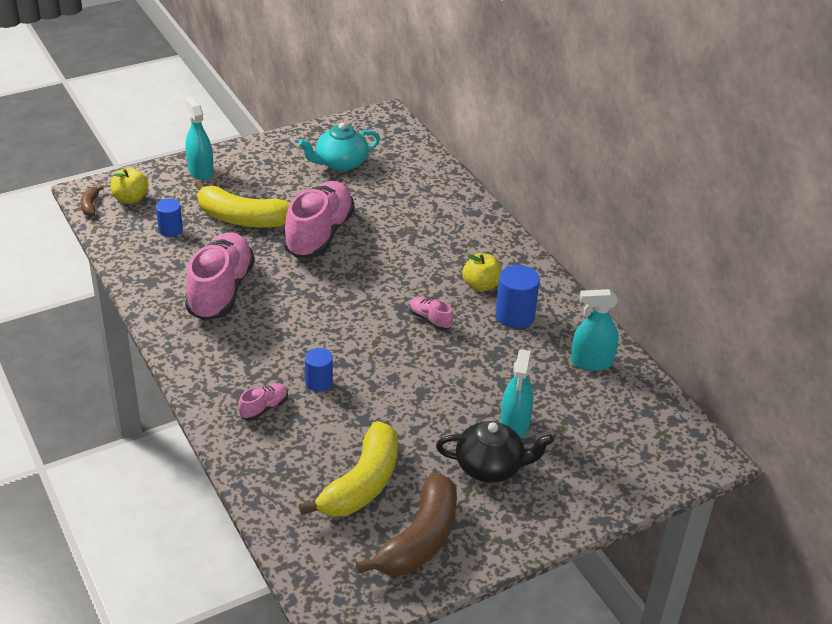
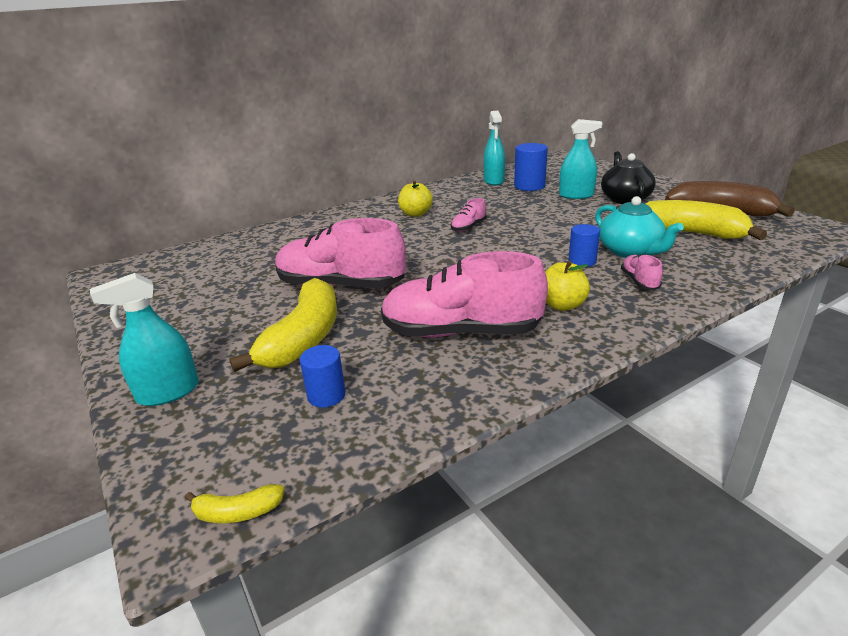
camera: 90 degrees left, 10 degrees down
(90, 205) = (237, 512): brown banana -> yellow banana
(130, 199) = (228, 458): yellow apple -> yellow apple (562, 305)
(264, 408) = (639, 281): pink shoe -> pink shoe turned 45 degrees clockwise
(340, 163) = (196, 289): turquoise teapot -> turquoise teapot (630, 251)
(515, 316) = (451, 202): blue cylinder -> blue cylinder (529, 186)

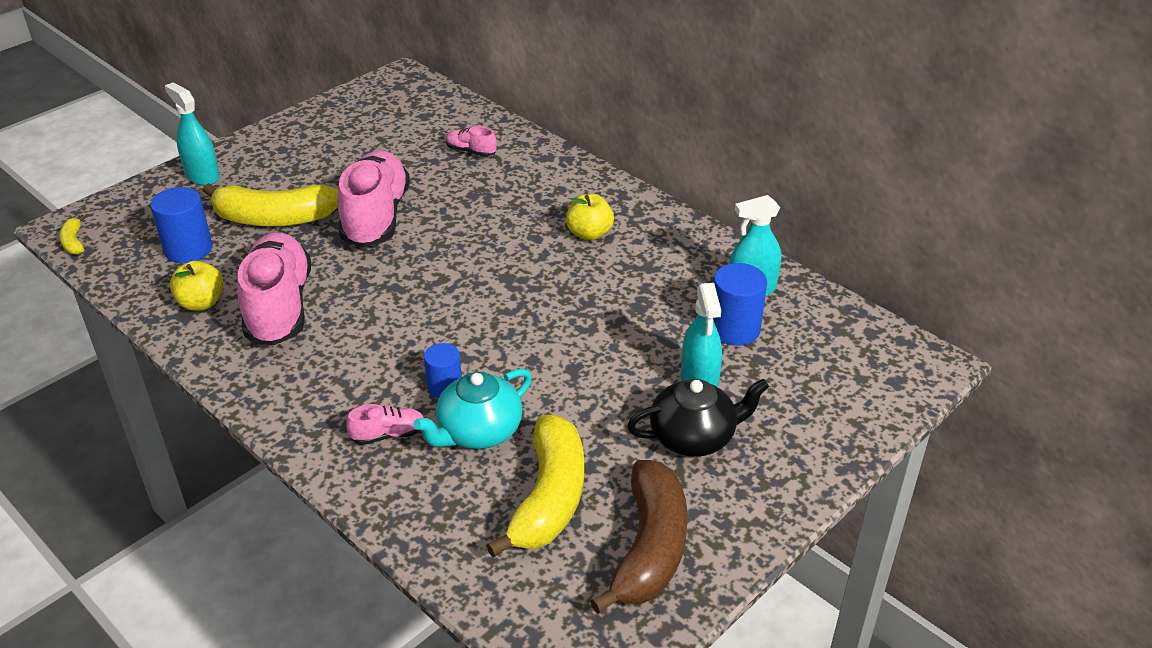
camera: 75 degrees right, 10 degrees up
(326, 395) = (188, 249): blue cylinder -> blue cylinder, size x1.55
(468, 227) = (547, 284): pink shoe -> pink shoe (471, 151)
(562, 305) = (330, 372): yellow apple -> yellow apple (201, 303)

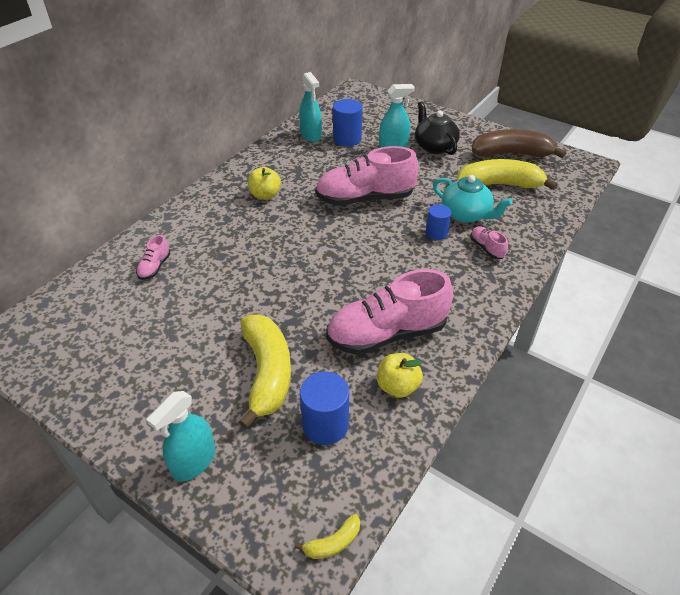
camera: 100 degrees left, 5 degrees up
(376, 217) = (257, 304): pink shoe -> pink shoe (365, 198)

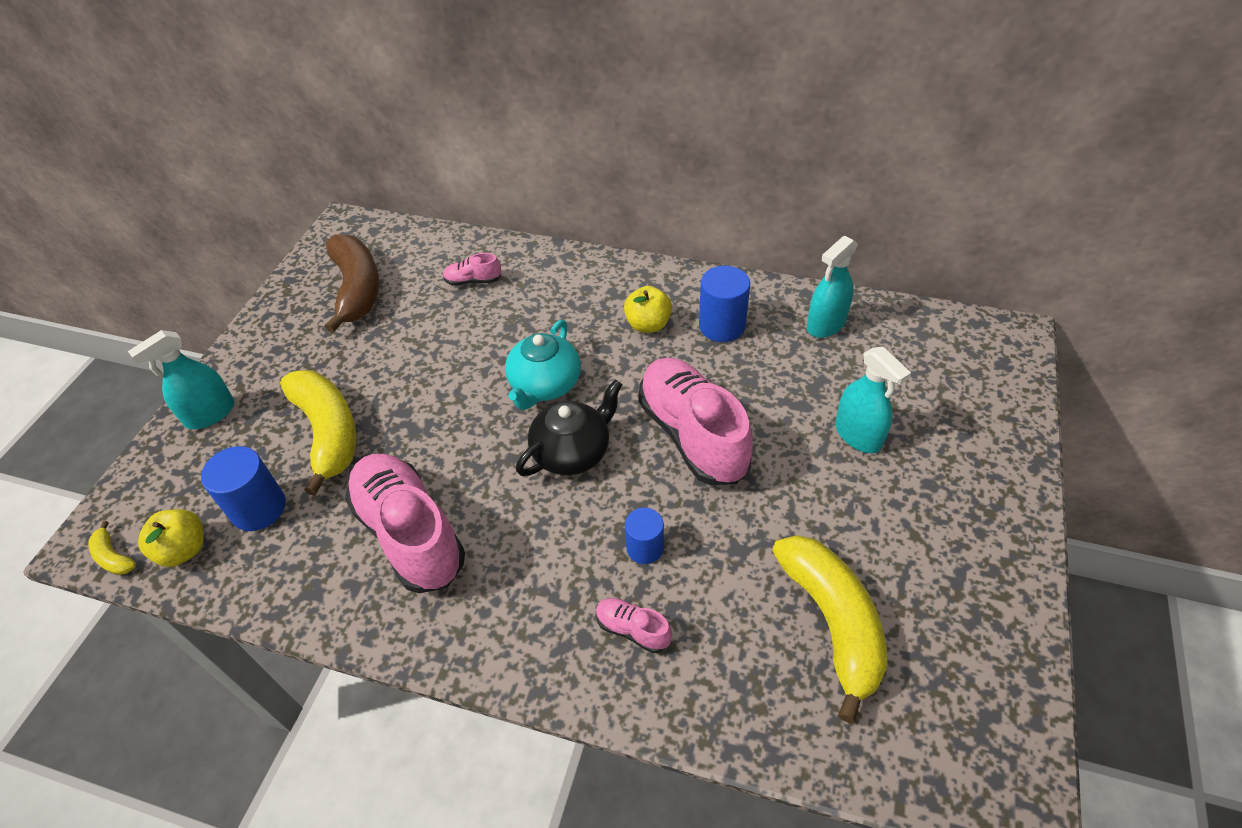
camera: 75 degrees right, 5 degrees up
(194, 461) = (210, 414): turquoise spray bottle -> turquoise spray bottle turned 60 degrees counterclockwise
(267, 373) = (328, 433): yellow banana -> yellow banana turned 90 degrees counterclockwise
(347, 139) = (844, 369): blue cylinder -> blue cylinder (722, 326)
(397, 386) = (321, 567): yellow apple -> yellow apple (184, 550)
(434, 146) = (899, 494): black teapot -> black teapot (573, 452)
(466, 214) = (714, 582): turquoise teapot -> turquoise teapot (544, 385)
(486, 248) = (632, 629): pink shoe -> pink shoe turned 105 degrees counterclockwise
(511, 154) = (956, 630): brown banana -> brown banana (357, 289)

